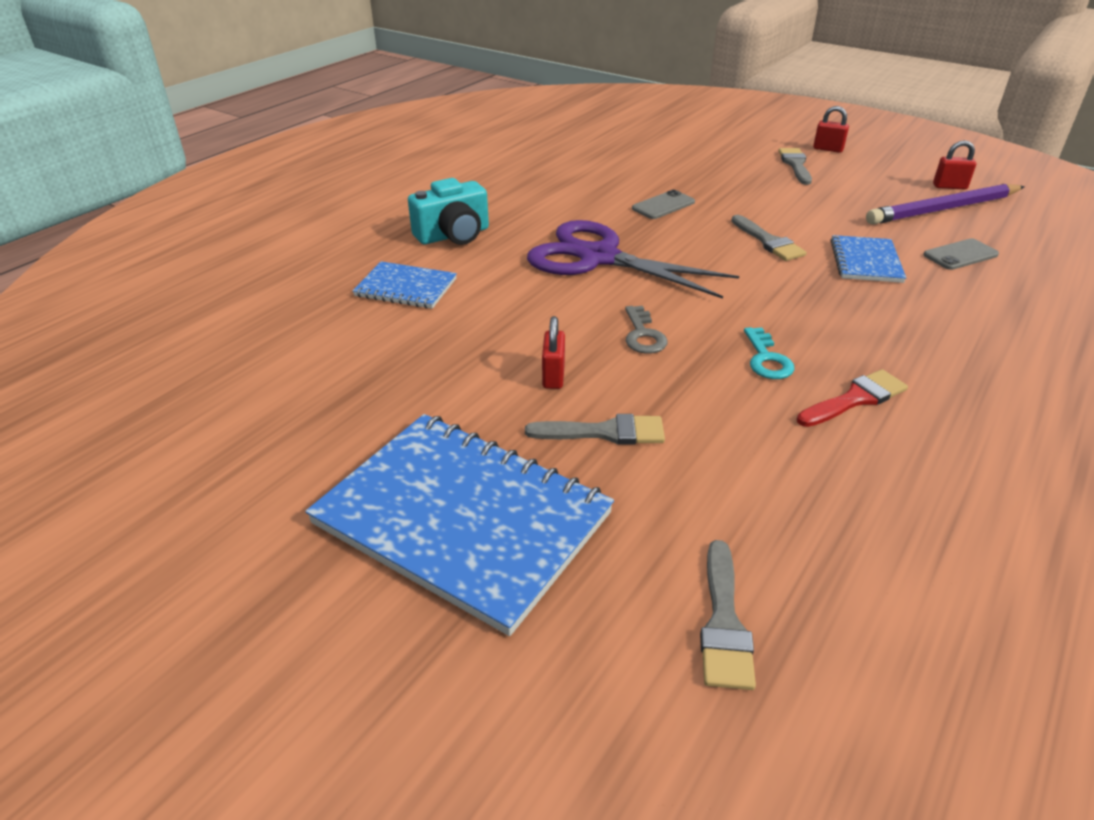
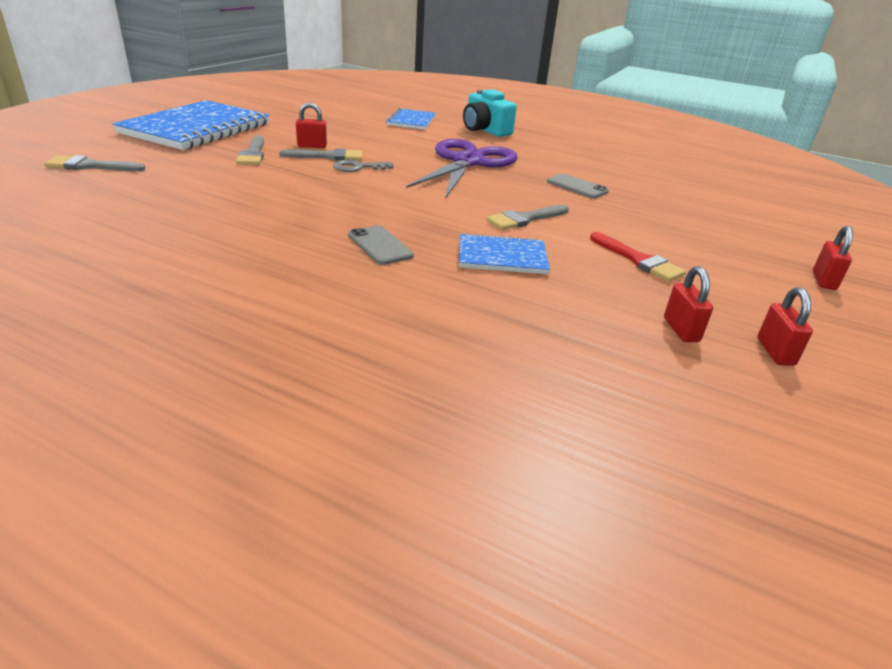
camera: 80 degrees right, 5 degrees down
(767, 359) = (324, 198): turquoise key -> none
(795, 165) = (742, 254): grey brush -> grey brush (328, 156)
(855, 399) = (266, 219): red brush -> red brush (639, 260)
(943, 209) = (681, 330): purple pencil -> red padlock
(960, 255) = (543, 314): grey phone -> grey phone (380, 245)

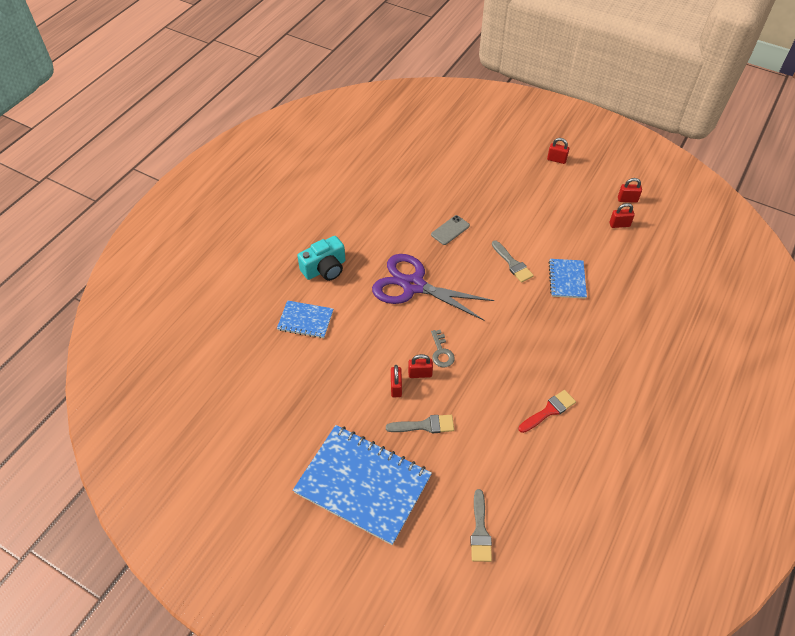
camera: 85 degrees left, 20 degrees up
(328, 156) = (420, 374): grey brush -> red padlock
(380, 245) = (569, 333): grey phone -> none
(639, 260) = (554, 223): red brush -> red brush (549, 411)

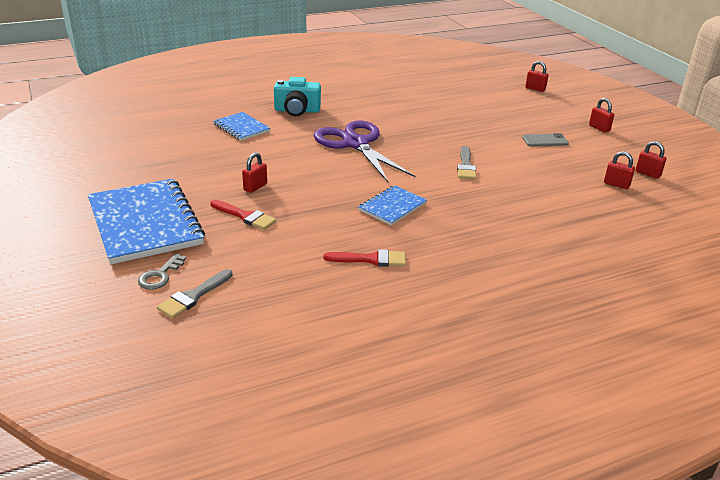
camera: 35 degrees right, 20 degrees down
(420, 374) = (286, 189): red padlock -> red padlock (535, 89)
(425, 425) = (245, 216): grey brush -> red brush
(441, 352) = (323, 185): grey key -> grey key (160, 276)
(450, 230) = (434, 129): grey phone -> grey phone (545, 140)
(567, 279) = (509, 194): blue notebook -> blue notebook (392, 207)

